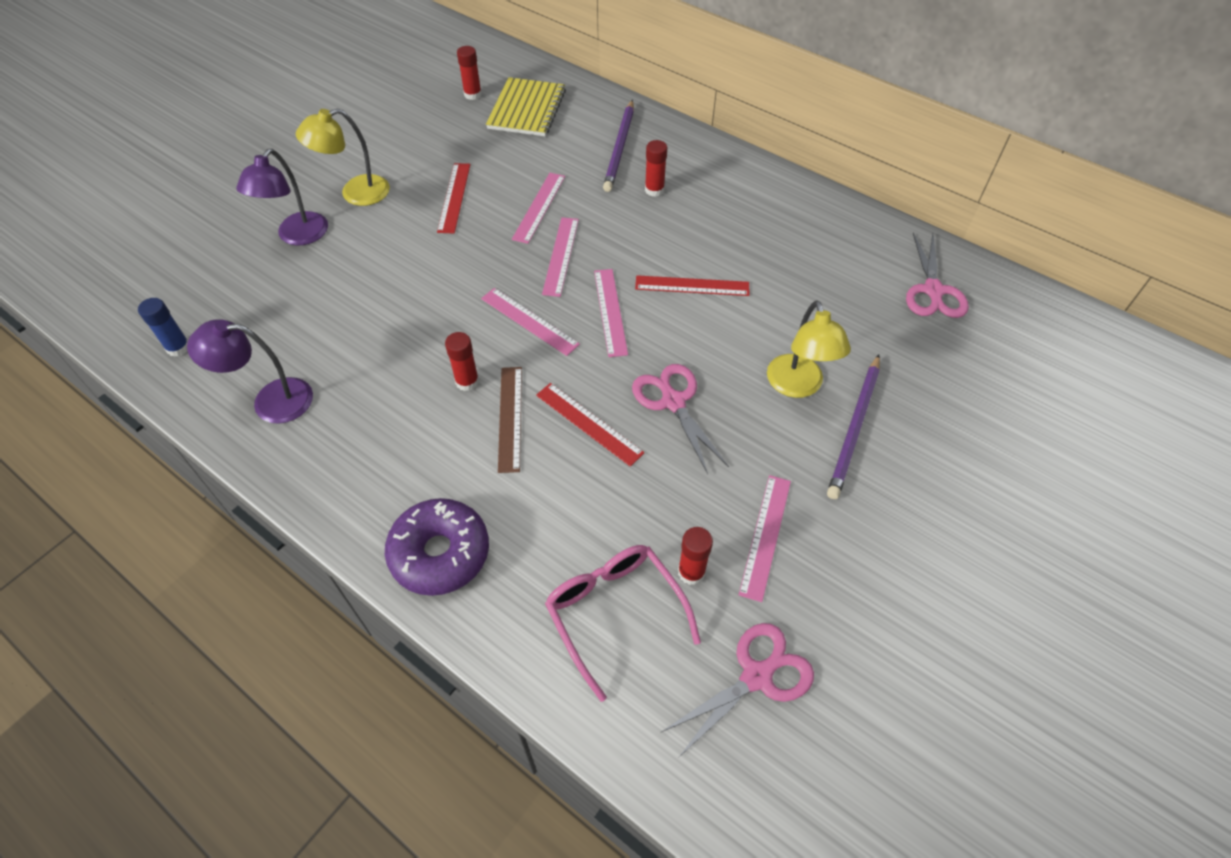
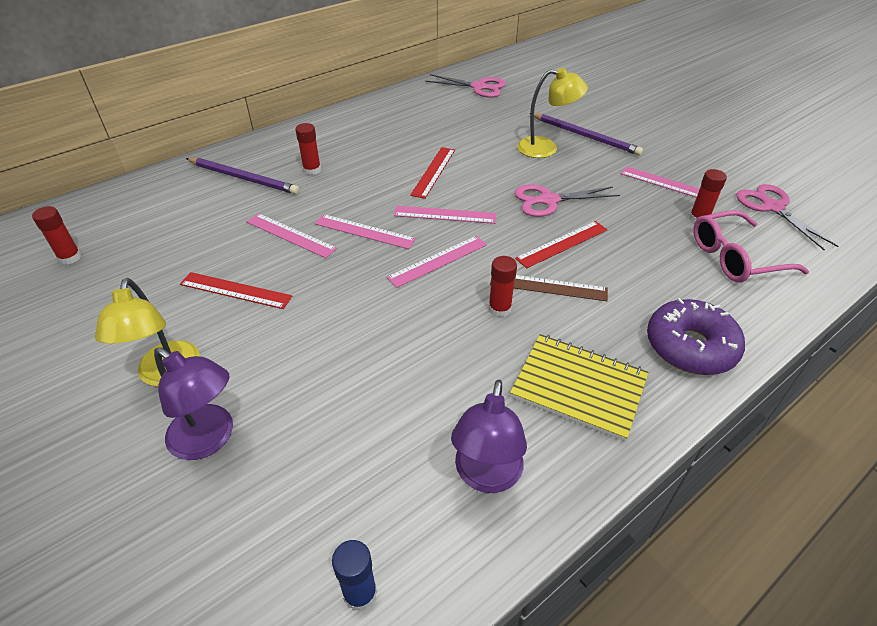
camera: 75 degrees left, 10 degrees down
(526, 109) = (134, 223): yellow notebook -> yellow notebook (578, 387)

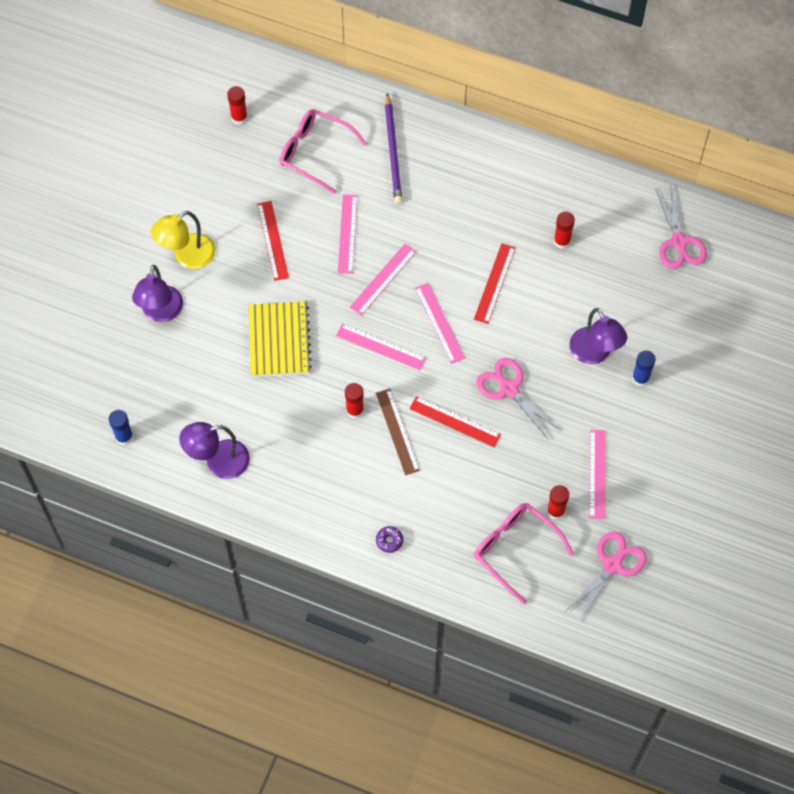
camera: 60 degrees right, 20 degrees up
(180, 223) = (314, 152): none -> pink glasses
(312, 170) = (437, 192): red glue stick -> red glue stick (562, 241)
(364, 231) = (383, 279): pink ruler -> pink ruler turned 45 degrees clockwise
(433, 172) = (494, 283): red ruler -> red ruler turned 60 degrees counterclockwise
(546, 148) = (594, 353): yellow lamp -> purple lamp
(578, 387) = (311, 485): yellow notebook -> yellow notebook (279, 340)
(585, 136) = (640, 378): purple pencil -> blue glue stick
(690, 346) = (389, 541): purple donut -> purple donut, size x0.40

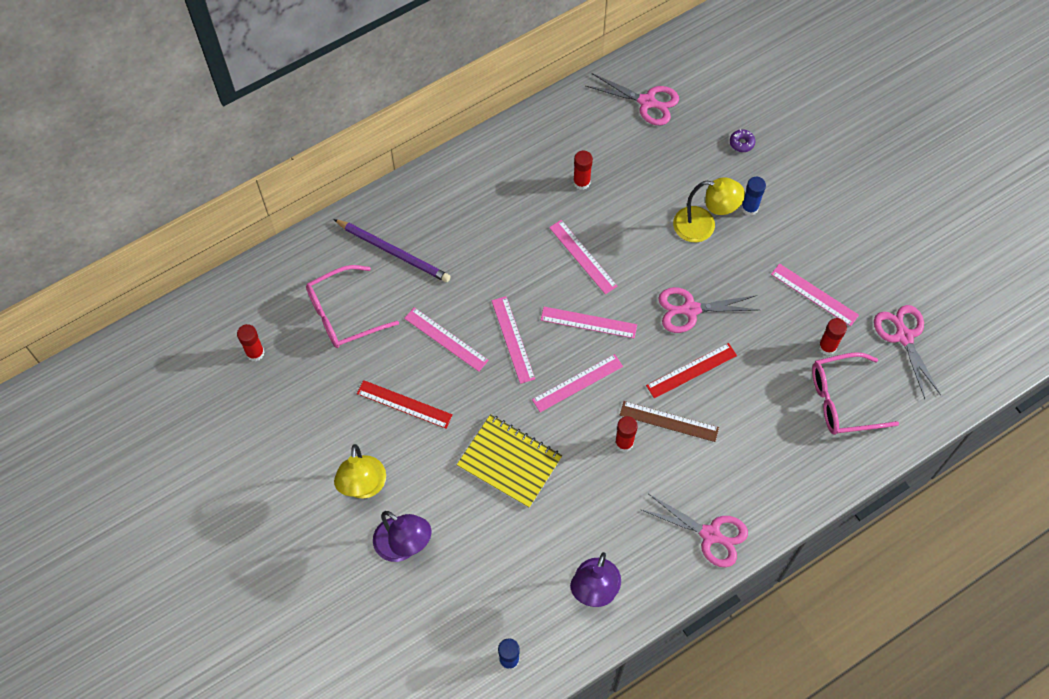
camera: 55 degrees left, 0 degrees up
(323, 517) = (711, 535): none -> pink scissors
(389, 541) = (769, 494): purple donut -> purple donut (741, 143)
(494, 283) = (583, 256): red ruler -> pink ruler
(594, 353) = (703, 226): purple lamp -> yellow lamp

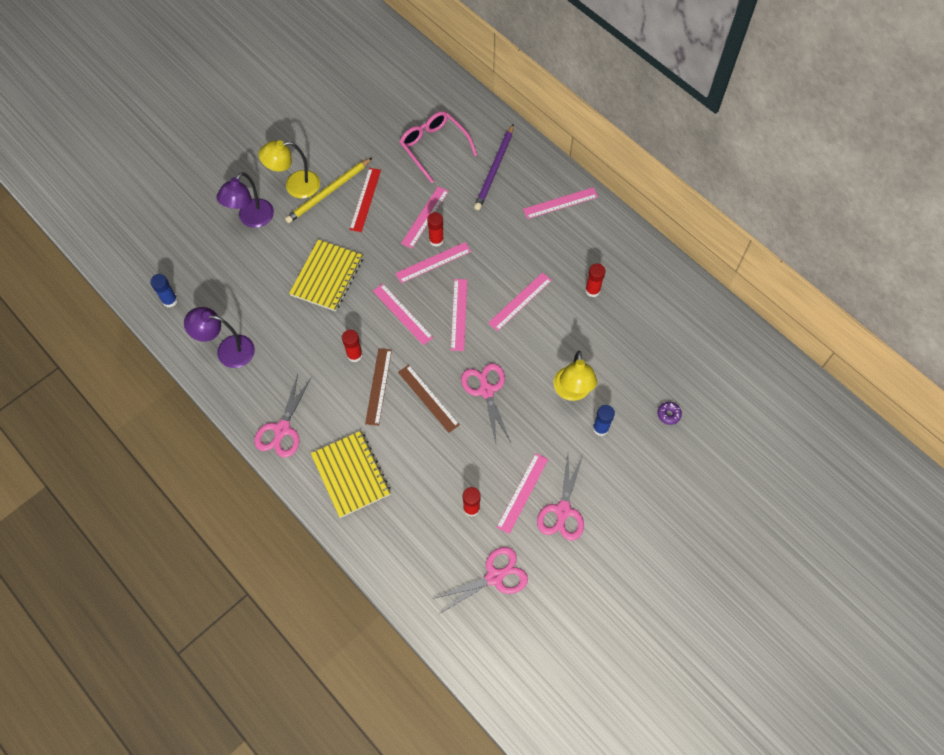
camera: 80 degrees right, 0 degrees up
(255, 353) = (392, 100): red glue stick -> red glue stick (436, 240)
(383, 447) = (328, 192): none -> yellow pencil
(458, 191) = (560, 203): none -> pink ruler
(647, 102) = (690, 331): pink scissors -> pink scissors (563, 511)
(691, 370) = (428, 398): red ruler -> brown ruler
(775, 464) = (351, 474): none -> yellow notebook
(842, 400) = (420, 525): pink glasses -> none

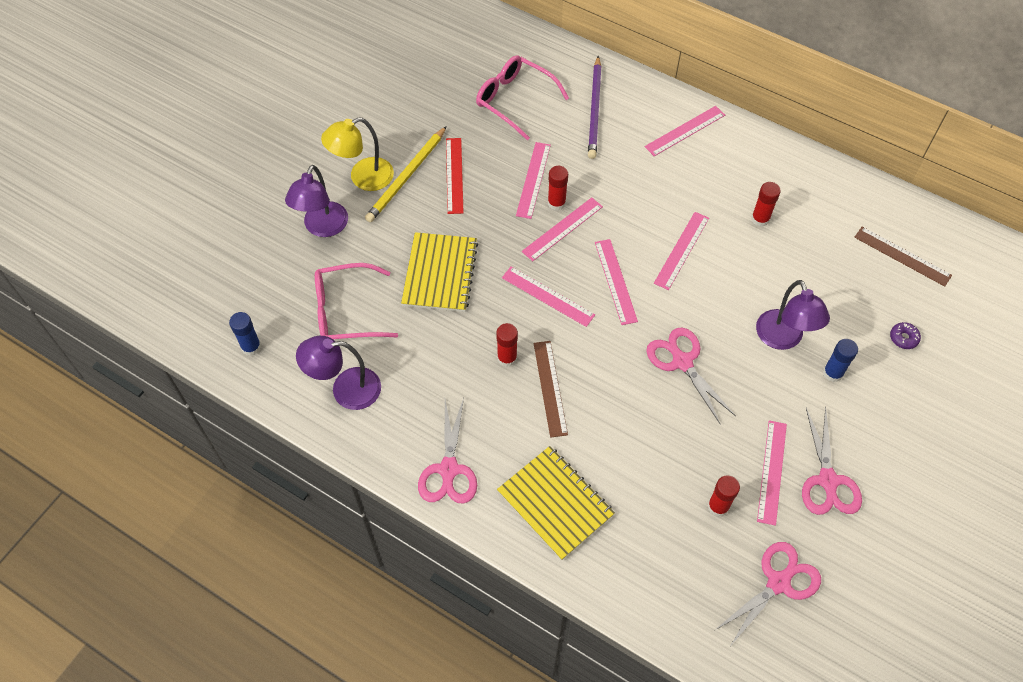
camera: 15 degrees left, 5 degrees down
(247, 290) = (345, 311): none -> pink glasses
(428, 398) = (616, 387): brown ruler -> brown ruler (902, 256)
(572, 391) = (783, 339): yellow lamp -> purple lamp

